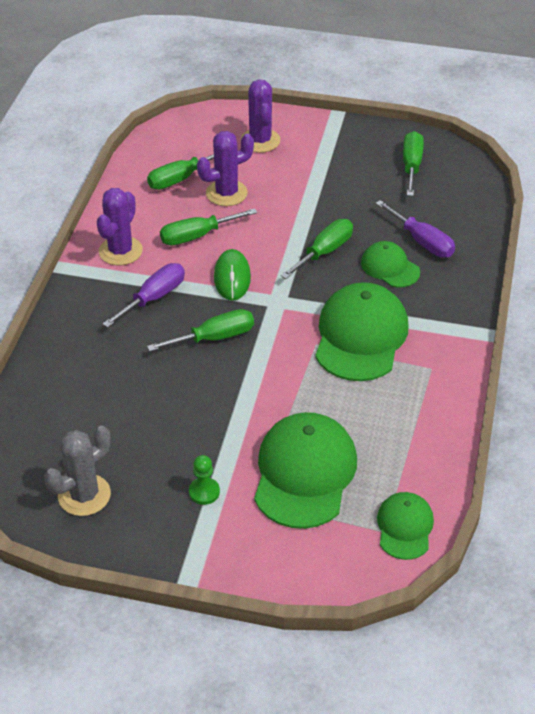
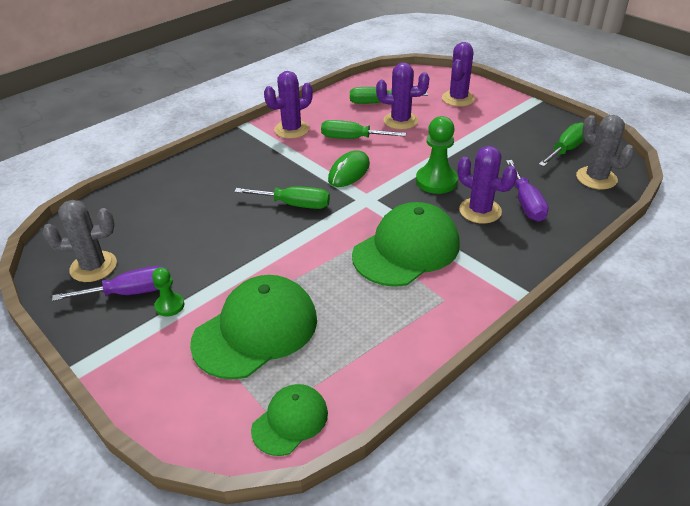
camera: 35 degrees right, 5 degrees down
(154, 298) = (282, 164): purple screwdriver -> purple screwdriver (130, 292)
(324, 252) = (436, 181): green screwdriver -> green pawn
(390, 267) = (480, 211): green cap -> purple cactus
(460, 188) = (596, 178): none -> grey cactus

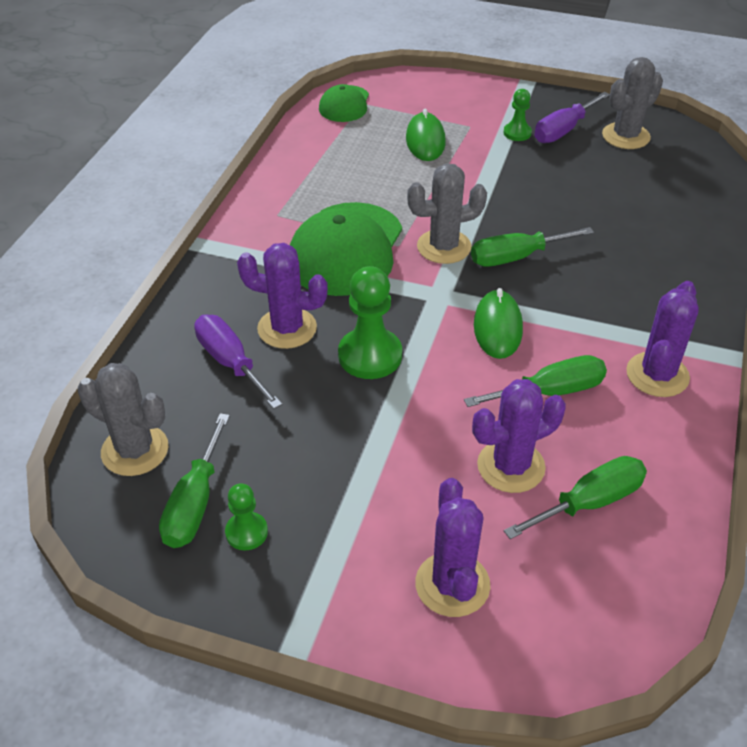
camera: 150 degrees right, 5 degrees up
(256, 330) = (425, 140): green cap -> green mouse
(335, 227) = (444, 247): none -> grey cactus
(542, 134) = (246, 532): none -> green pawn

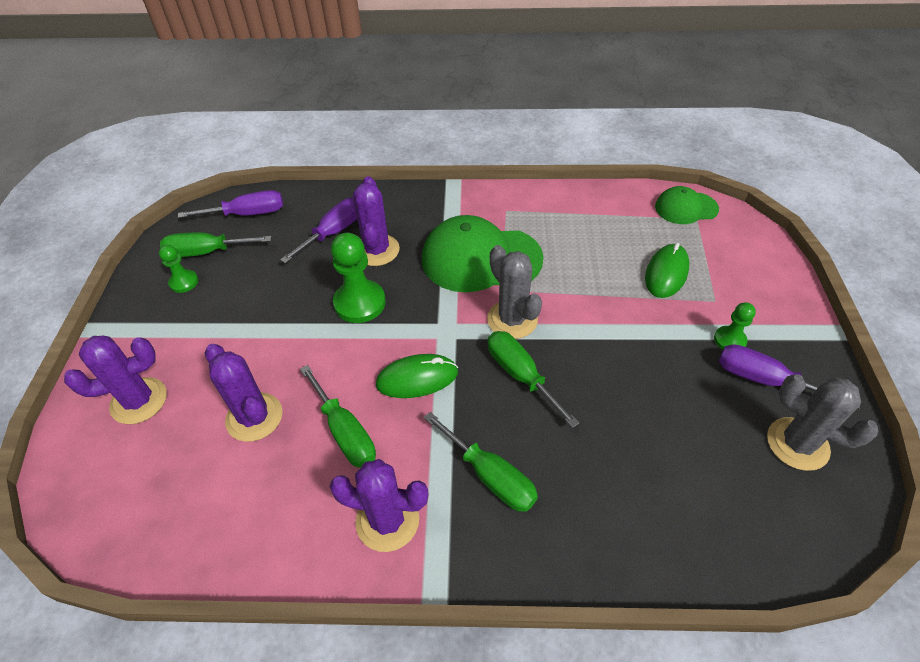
camera: 75 degrees right, 5 degrees up
(135, 450) = (247, 214): grey cactus -> purple screwdriver
(425, 140) = (666, 273): green mouse -> green mouse turned 45 degrees counterclockwise
(589, 502) = (220, 481): green screwdriver -> green screwdriver (490, 476)

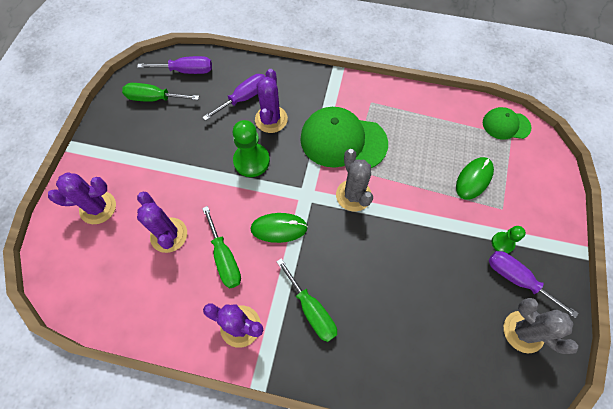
camera: 10 degrees right, 15 degrees up
(184, 282) = (136, 120): green pawn -> none
(520, 375) = (349, 240): green screwdriver -> none

